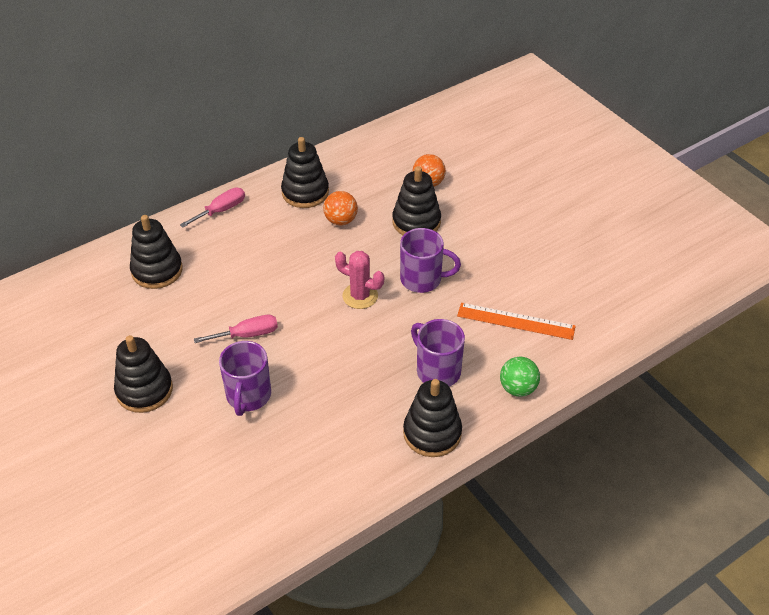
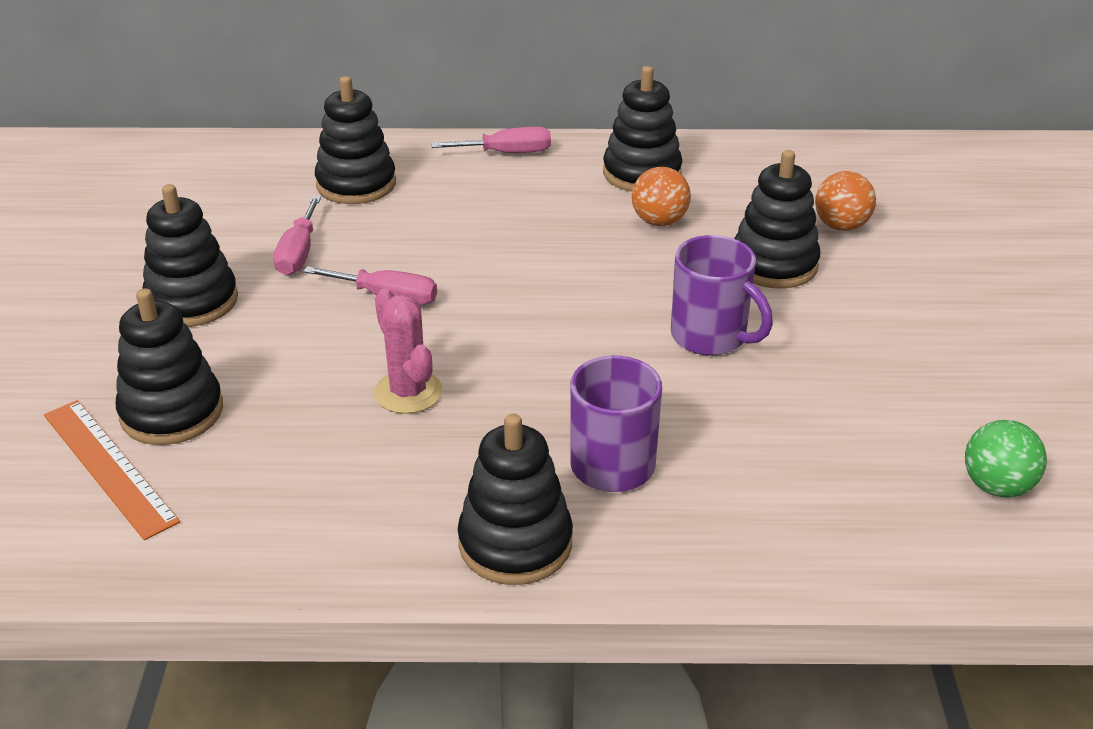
camera: 35 degrees right, 10 degrees down
(171, 331) = (299, 253): none -> pink screwdriver
(206, 458) = (172, 412): none -> black stacking toy
(248, 396) = (307, 367): purple mug -> none
(360, 296) = (592, 318): pink cactus -> pink cactus (408, 392)
(516, 321) = (814, 456): orange ruler -> orange ruler (108, 467)
(518, 388) = (724, 552): green ball -> green ball (996, 486)

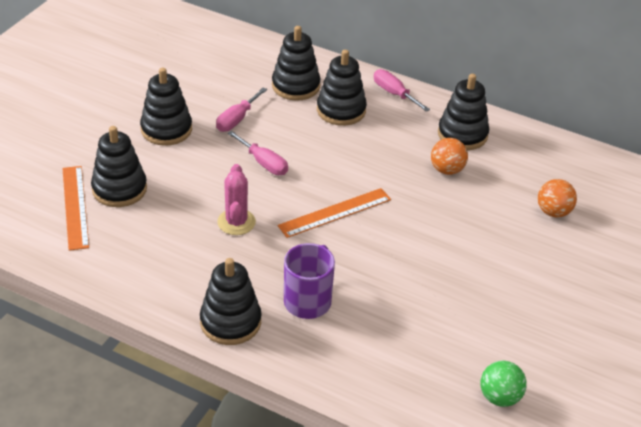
camera: 25 degrees right, 5 degrees up
(507, 153) = (394, 93): pink screwdriver -> pink screwdriver turned 150 degrees counterclockwise
(549, 327) = (335, 212): none -> orange ruler
(711, 337) = (417, 252): purple mug -> none
(774, 264) = (490, 221): black stacking toy -> black stacking toy (341, 110)

